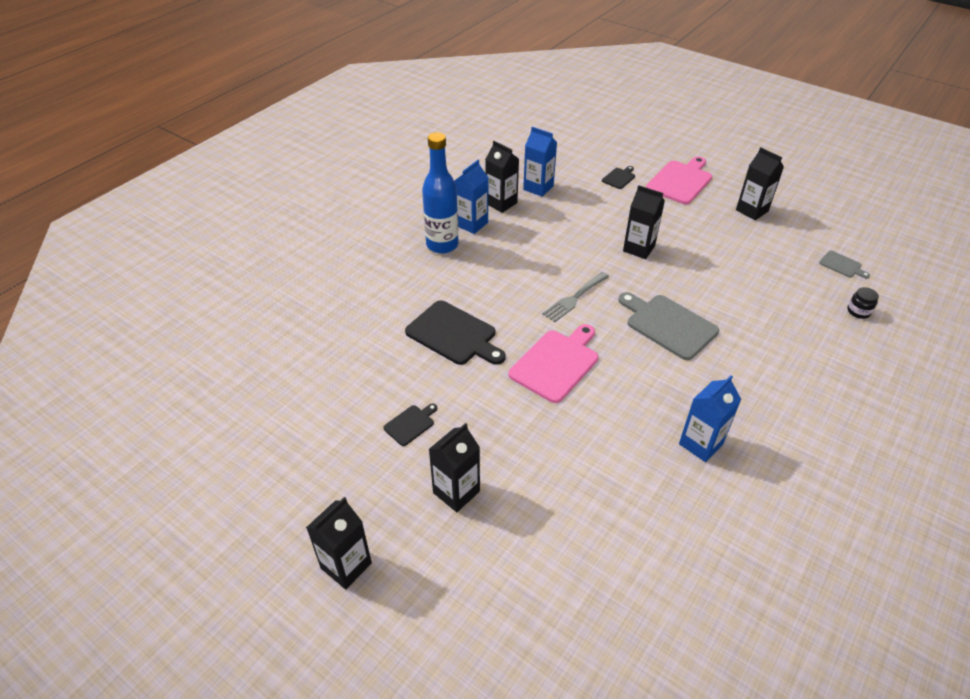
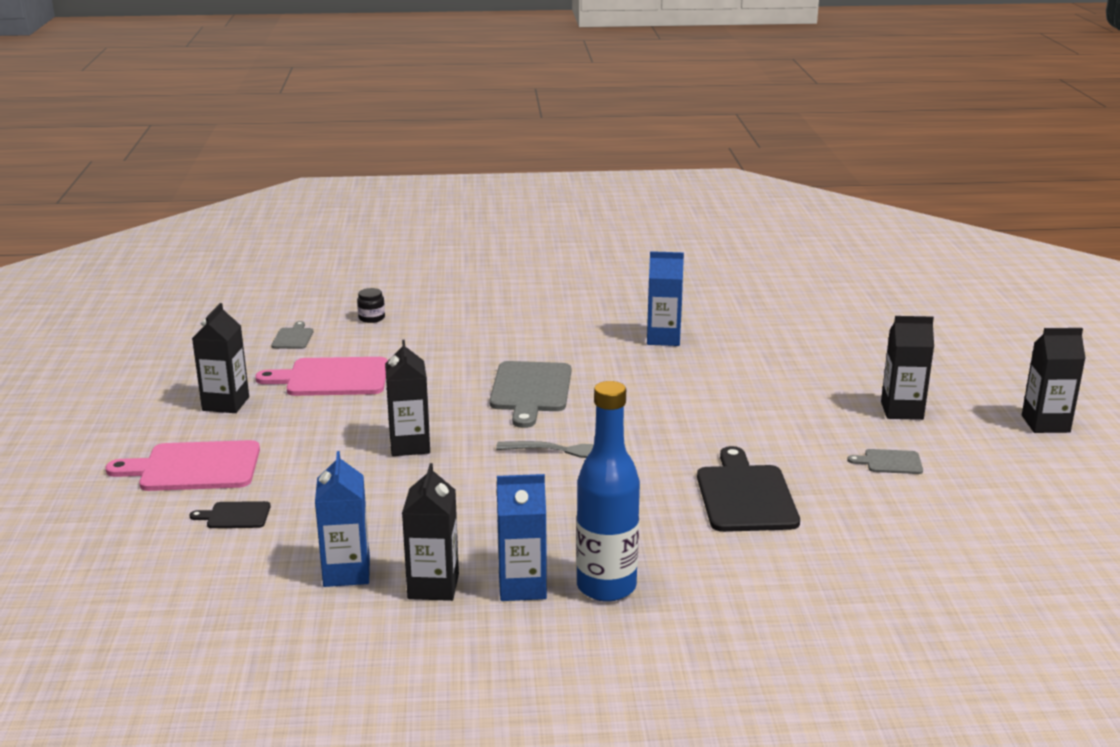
camera: 130 degrees left, 20 degrees down
(410, 424) = (890, 462): black cutting board -> grey cutting board
(556, 363) = (683, 424): pink cutting board -> pink cutting board (332, 378)

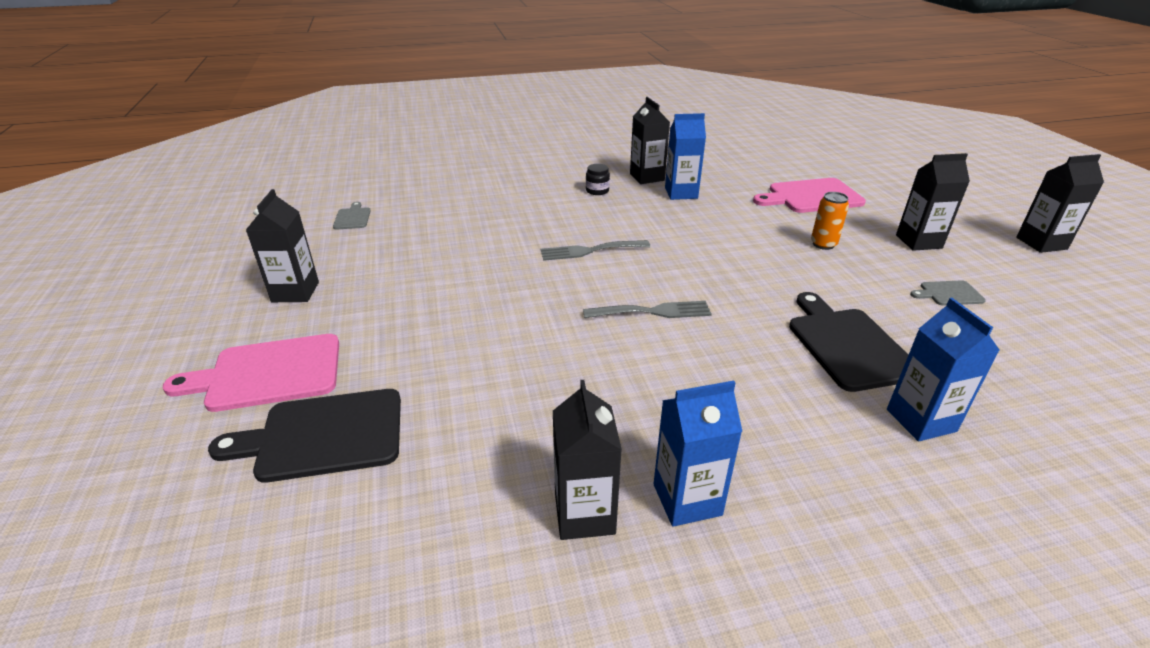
camera: 10 degrees left, 10 degrees up
(235, 516) = (324, 435): black cutting board -> black cutting board, size x2.02
(332, 378) = (398, 254): pink cutting board -> pink cutting board (811, 197)
(346, 572) = (474, 506): blue carton -> blue carton (921, 420)
(371, 318) = (421, 194): black jar -> black jar (597, 191)
(410, 445) = (496, 322): black carton -> black carton (647, 177)
(530, 390) = (590, 251): grey cutting board -> grey fork
(606, 587) = (779, 486): blue bottle -> none
(790, 404) = (823, 244): none -> orange can

